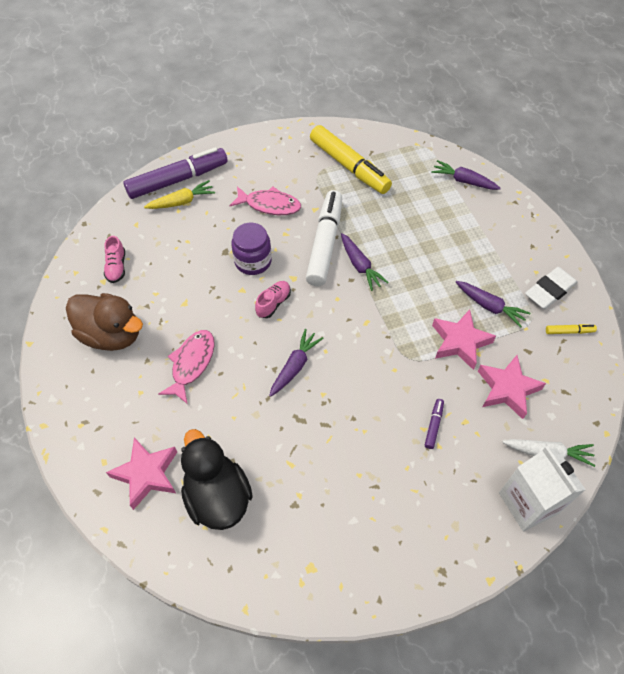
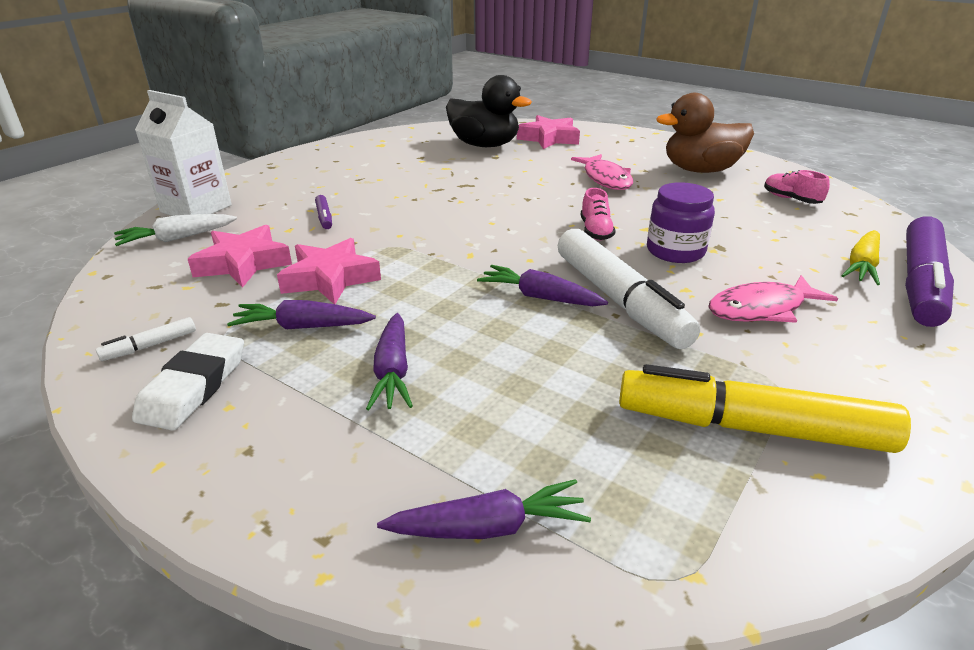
camera: 145 degrees right, 25 degrees down
(295, 366) = (510, 205): purple carrot -> purple carrot (393, 372)
(569, 331) = (150, 346): yellow marker -> white marker

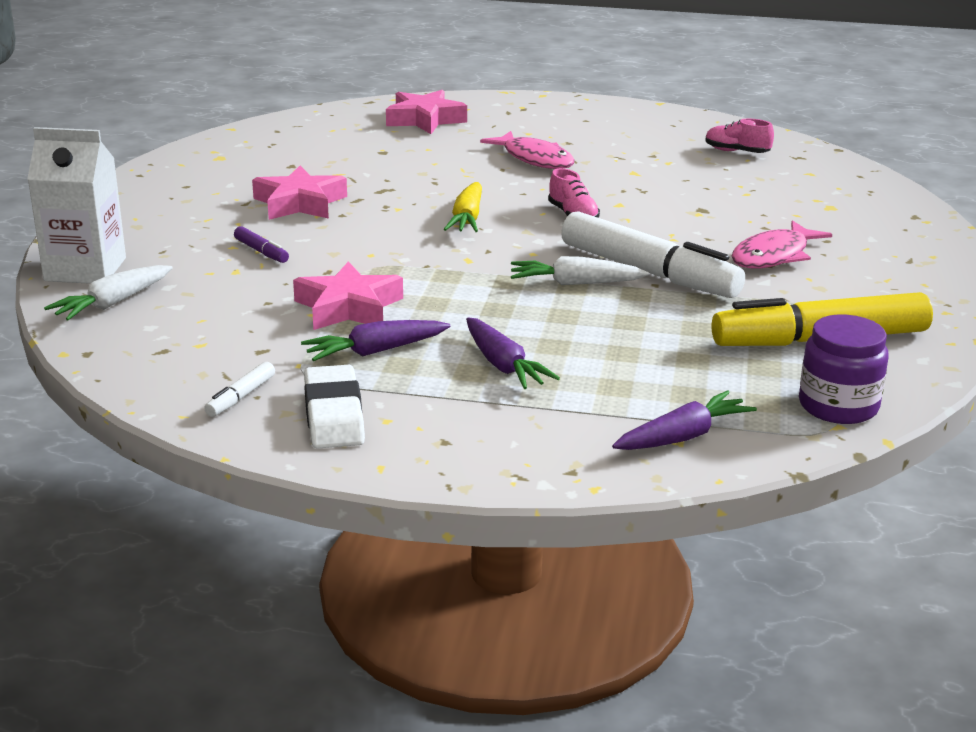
camera: 25 degrees left, 5 degrees down
(243, 263) = (232, 312): pink star -> pink star (300, 203)
(484, 145) = (354, 139): black duck -> none
(539, 297) = (574, 283): purple carrot -> white carrot
(675, 251) = (664, 220): purple jar -> purple jar (838, 406)
(700, 170) = (627, 134): brown duck -> none
(862, 266) = (834, 205): yellow carrot -> yellow carrot (467, 219)
(920, 283) = (888, 211): purple marker -> none

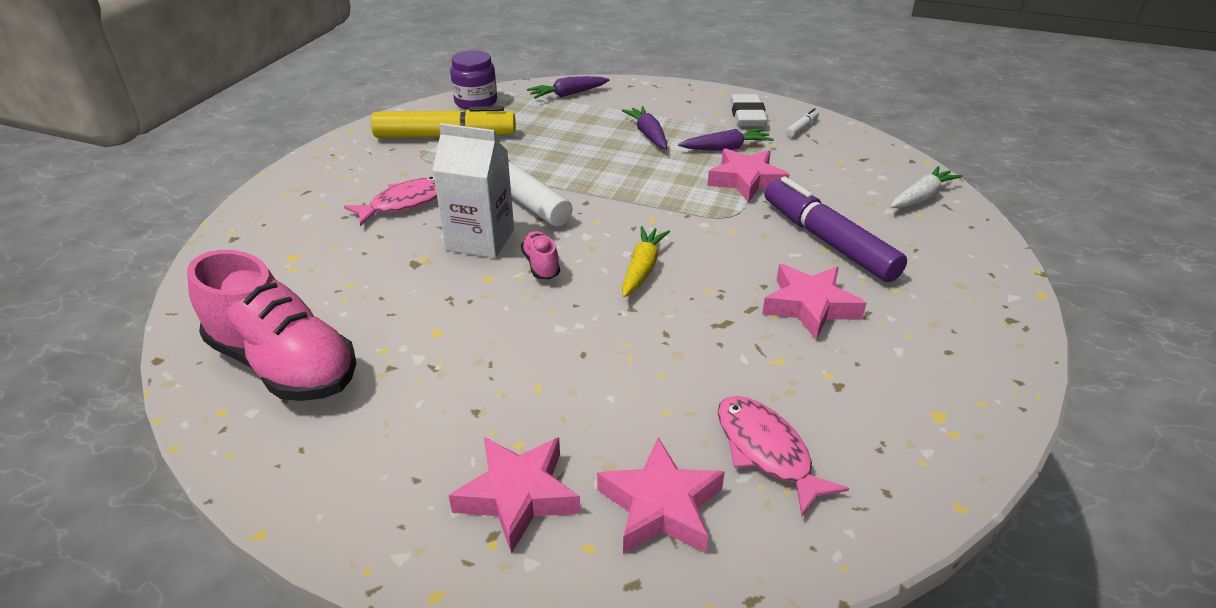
camera: 170 degrees left, 10 degrees up
(85, 269) = (968, 232): white carton -> white carton (480, 240)
(261, 252) = (827, 241): purple marker -> purple marker, size x2.47
(516, 118) = (518, 496): none -> pink star
(535, 159) = (537, 371): pink fish -> pink fish (766, 451)
(574, 283) = (577, 189): white carrot -> none
(736, 152) = (284, 364): pink shoe -> pink shoe, size x2.31

